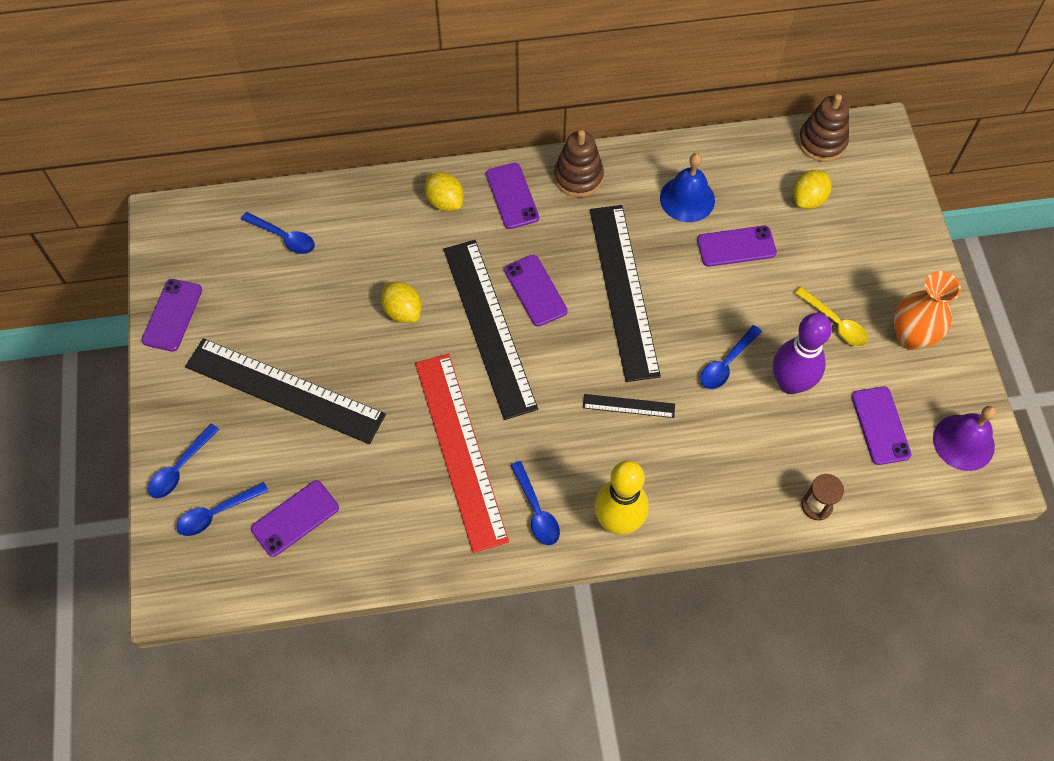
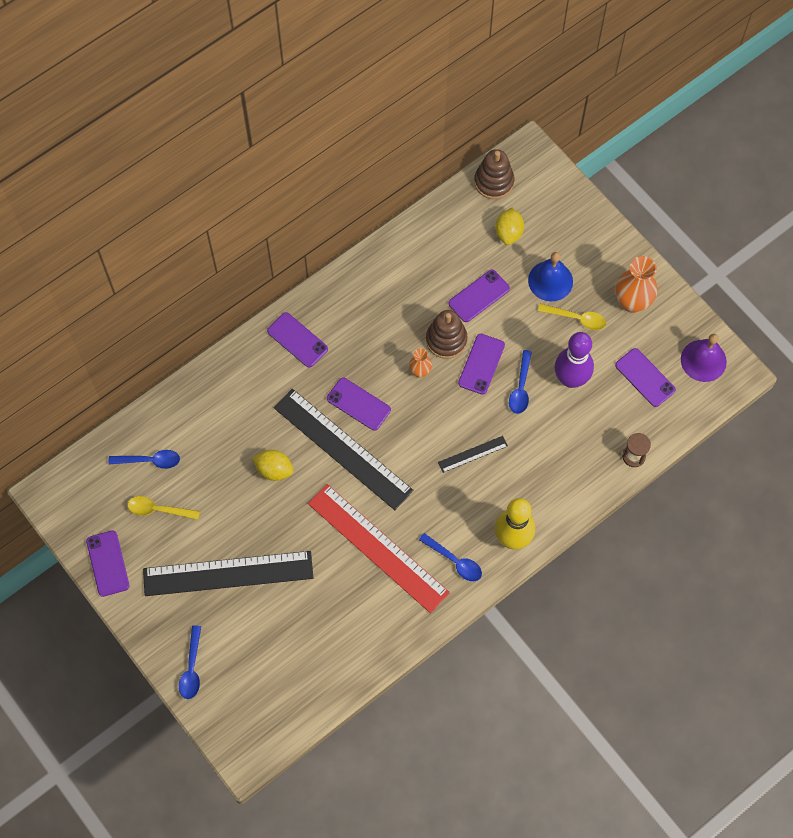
camera: 30 degrees left, 5 degrees up
(217, 513) = (239, 684): blue spoon -> none
(259, 289) = (158, 510): none -> yellow spoon
(295, 518) = (295, 657): purple phone -> purple phone (481, 364)
(445, 201) = (251, 370): yellow lemon -> none
(578, 177) = (336, 300): brown stacking toy -> brown stacking toy (446, 340)
(623, 291) = (420, 371): black ruler -> orange vase
(687, 199) = (424, 276): blue bell -> blue bell (550, 281)

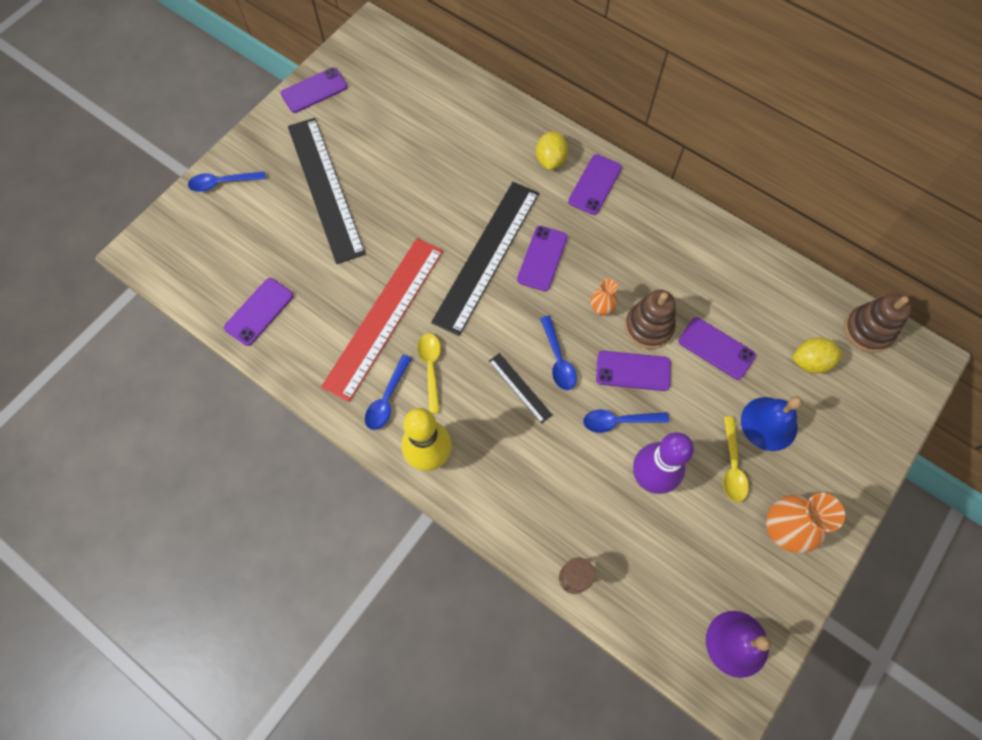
camera: 75 degrees right, 0 degrees up
(150, 460) = (425, 96): blue spoon -> blue spoon (558, 359)
(158, 510) = (377, 115): yellow spoon -> yellow spoon (431, 368)
(274, 470) = (445, 200): yellow lemon -> yellow lemon (550, 160)
(645, 377) = (684, 569): purple phone -> purple phone (259, 311)

